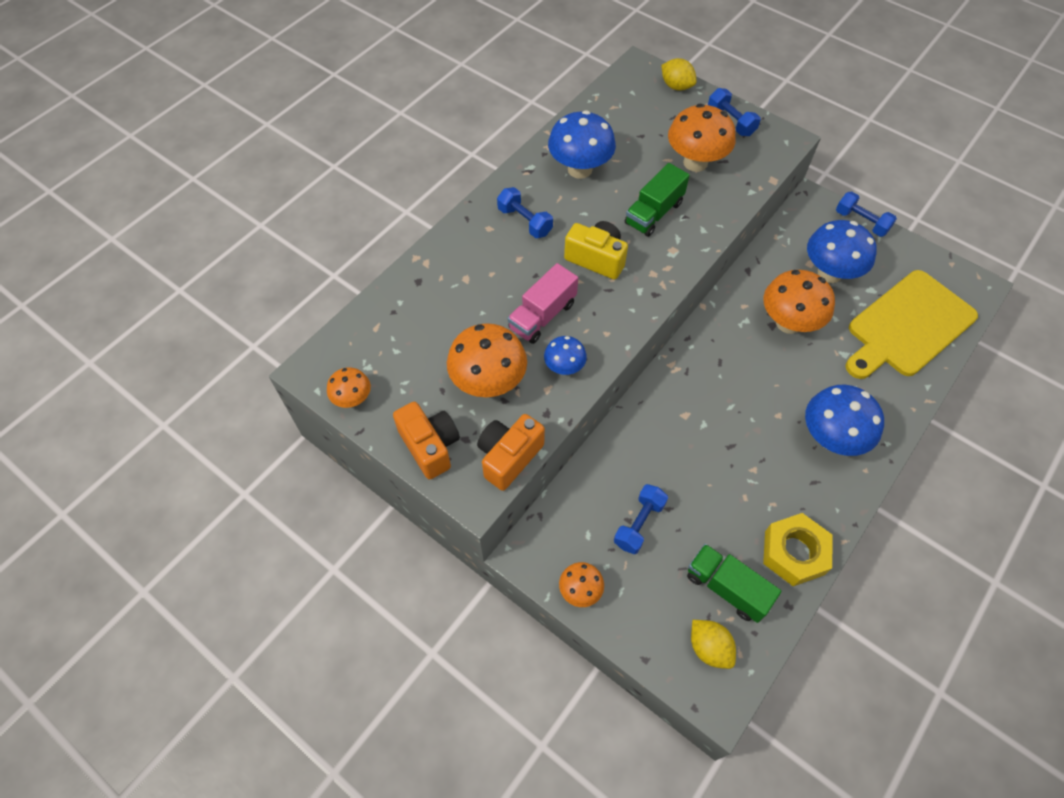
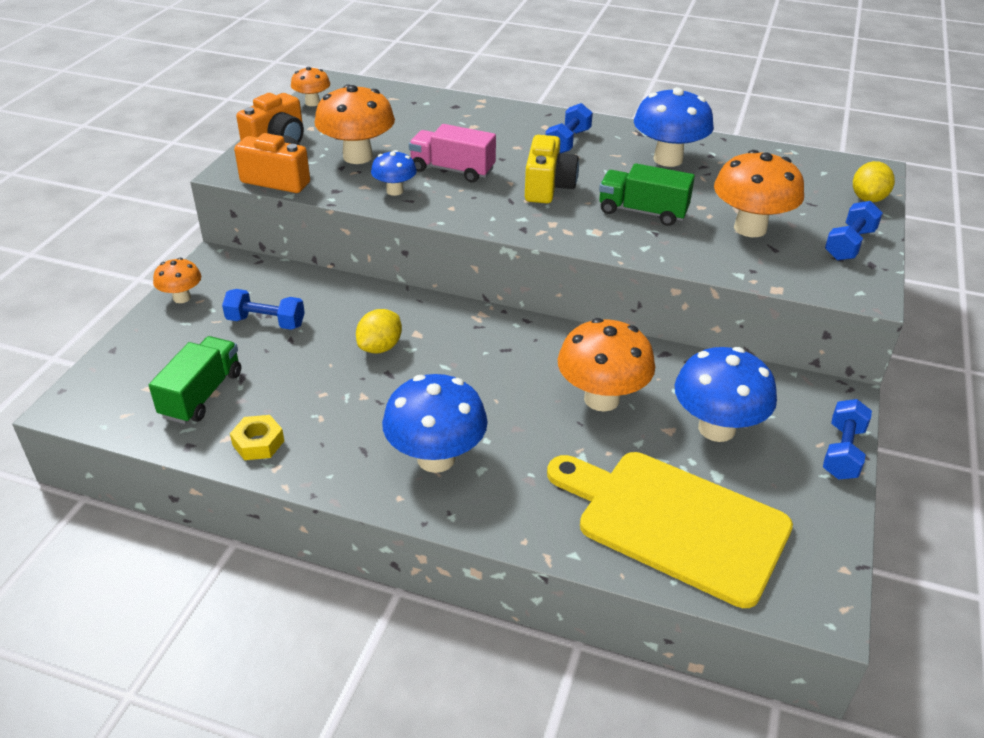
camera: 70 degrees right, 20 degrees down
(709, 648) = (129, 391): yellow lemon -> yellow lemon (380, 347)
(794, 553) = (258, 443): yellow nut -> yellow nut, size x0.58

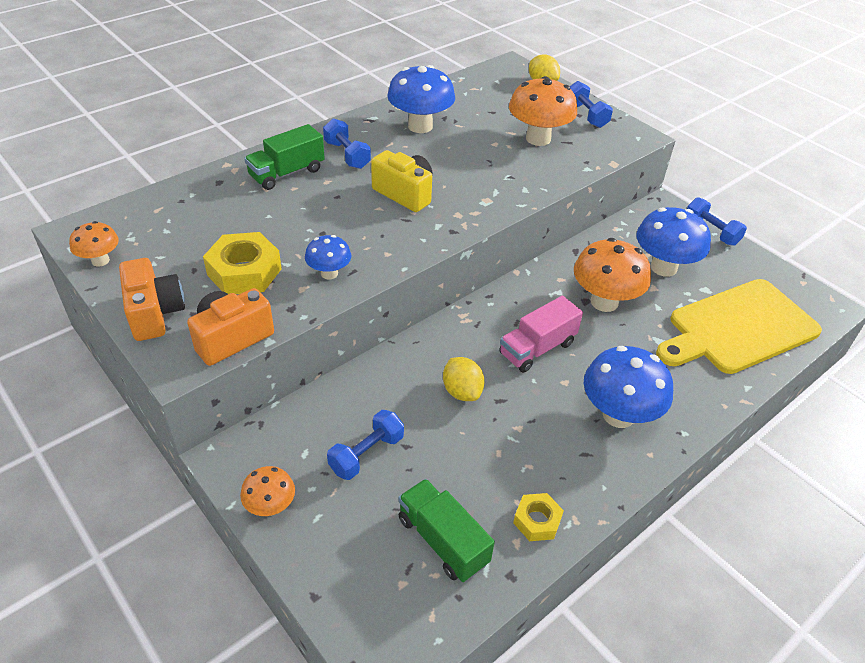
camera: 60 degrees left, 5 degrees up
(358, 157) = (244, 272): orange mushroom -> yellow nut
(452, 170) = (328, 228): pink truck -> pink truck (537, 348)
(642, 212) = (479, 169): green truck -> green truck (287, 173)

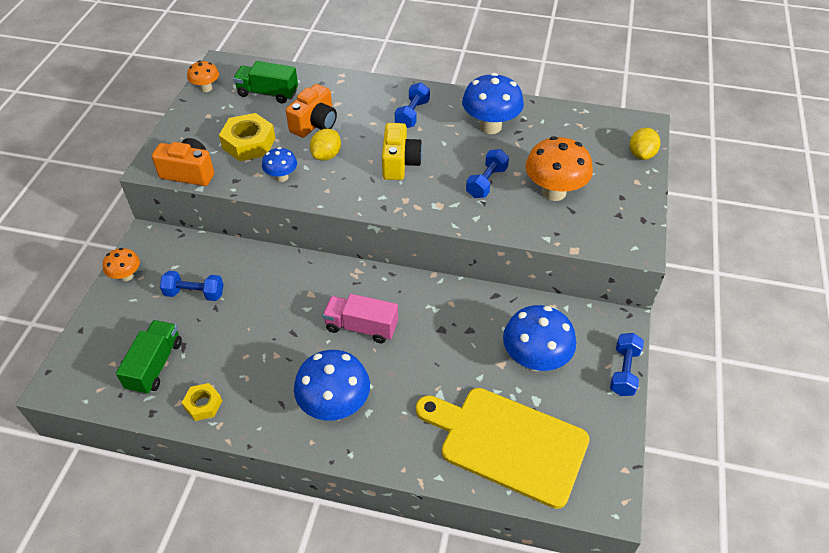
camera: 55 degrees right, 5 degrees up
(155, 313) = (183, 133): orange camera -> orange camera (315, 124)
(287, 173) = (361, 102): green truck -> green truck (268, 93)
(462, 391) = (284, 309): yellow lemon -> yellow lemon (326, 155)
(586, 115) = (627, 202): blue dumbbell -> blue dumbbell (486, 182)
(604, 302) = (451, 341): orange mushroom -> none

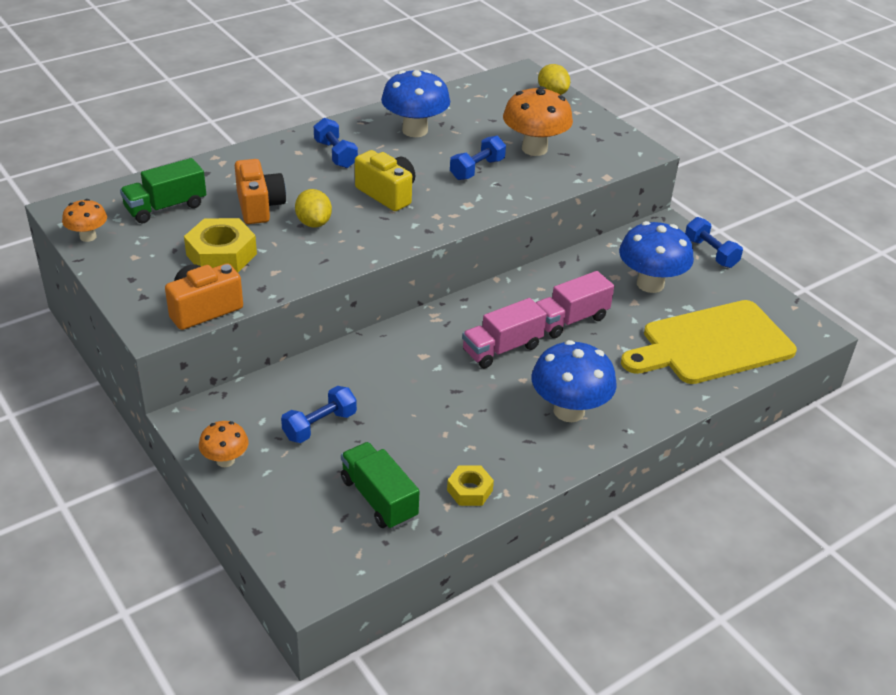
camera: 50 degrees left, 10 degrees down
(281, 177) = (301, 261): blue mushroom -> none
(435, 342) = (570, 320): none -> pink truck
(486, 182) = (477, 169): blue dumbbell -> blue dumbbell turned 60 degrees clockwise

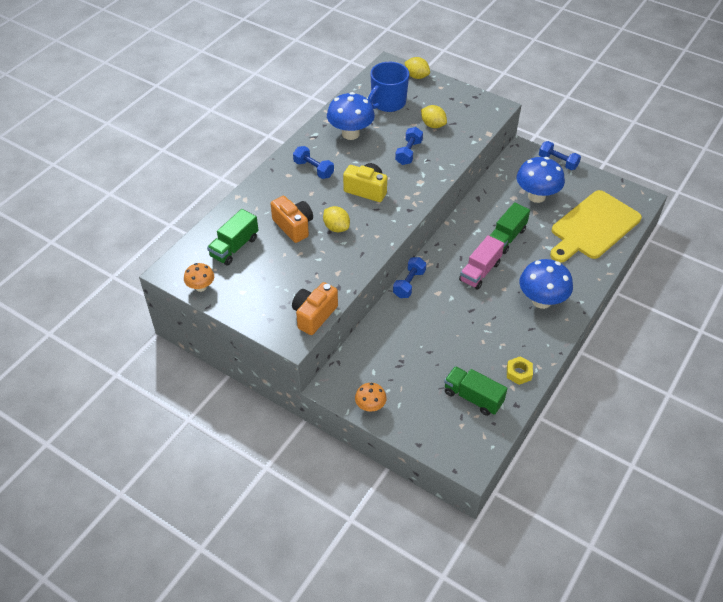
camera: 20 degrees left, 10 degrees up
(221, 254) = (296, 271): yellow nut -> none
(320, 426) = (409, 362): blue dumbbell -> blue dumbbell (409, 284)
(491, 111) = (388, 103): none -> blue mug
(534, 149) = (433, 125): orange mushroom -> yellow lemon
(570, 320) = (506, 238): pink truck -> green truck

